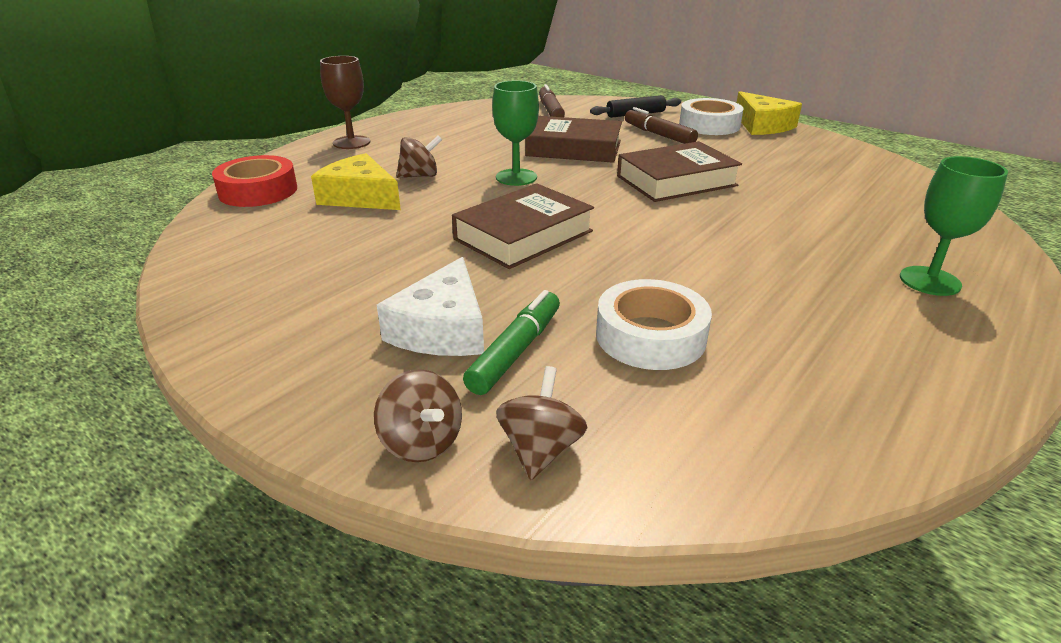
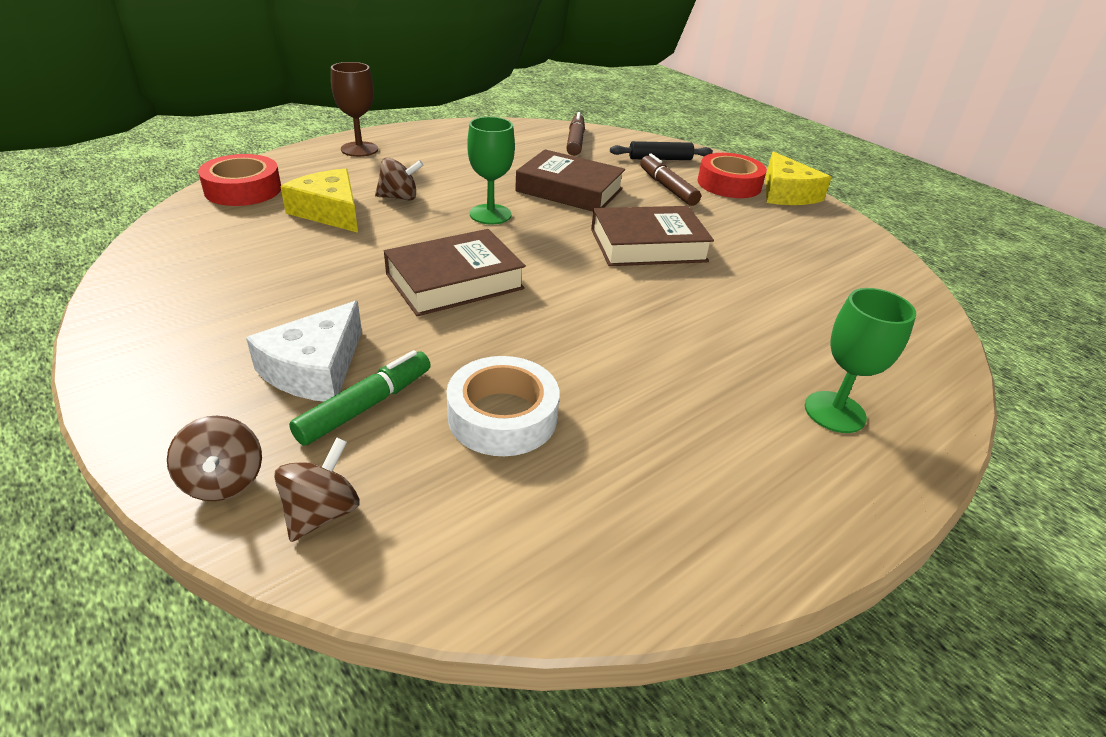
camera: 10 degrees right, 5 degrees up
(709, 125) = (729, 184): white tape -> red tape

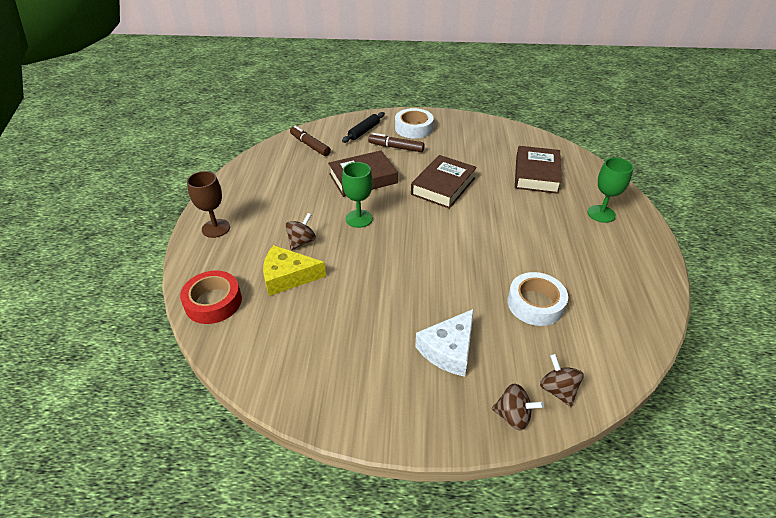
camera: 45 degrees left, 5 degrees up
(315, 368) = (448, 349): white cheese -> white cheese turned 60 degrees clockwise
(365, 406) = (494, 344): green marker -> none
(455, 281) = (414, 265): brown book -> brown book (536, 174)
(729, 184) = (413, 128): red tape -> white tape
(786, 193) = (440, 119): yellow cheese -> none

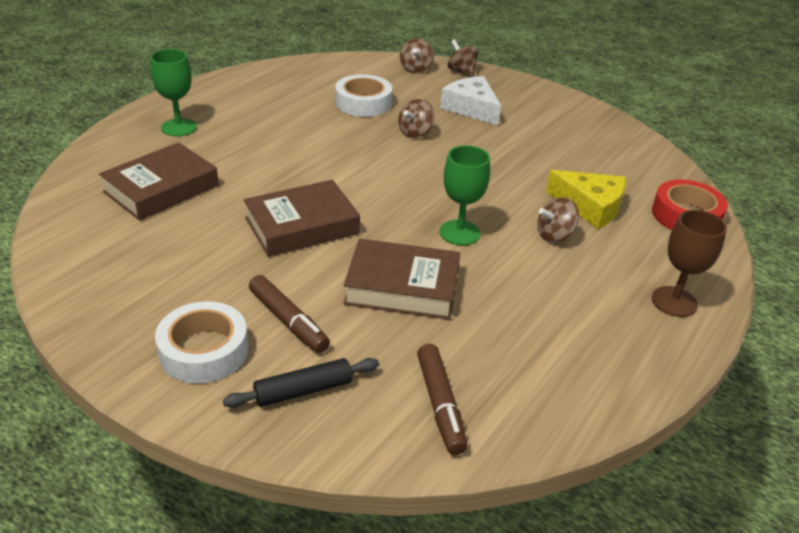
camera: 150 degrees left, 5 degrees down
(448, 349) = (471, 108): white cheese -> white cheese turned 105 degrees counterclockwise
(461, 289) = (415, 133): none -> brown spinning top

